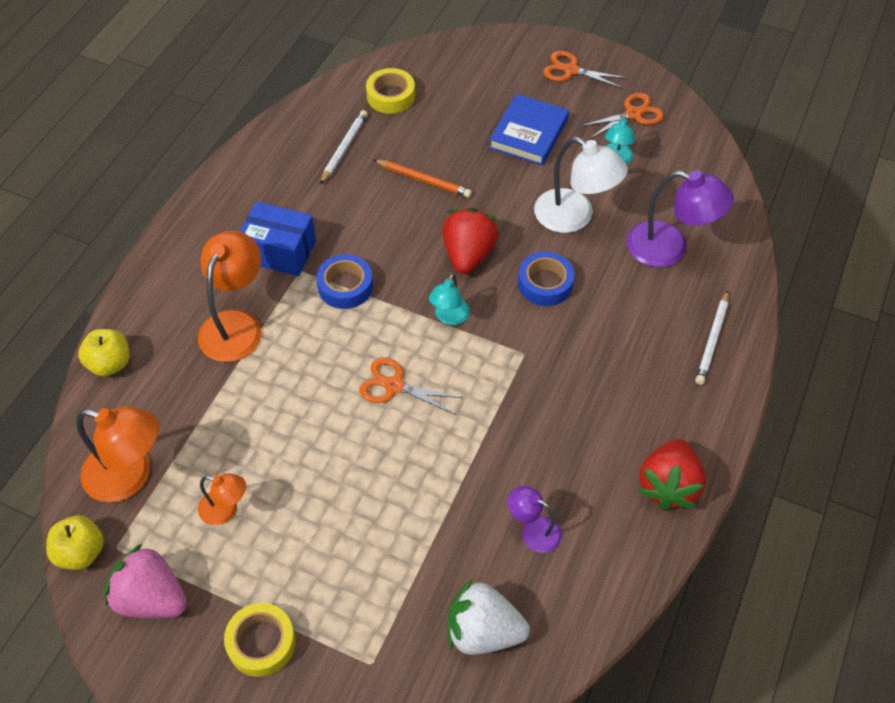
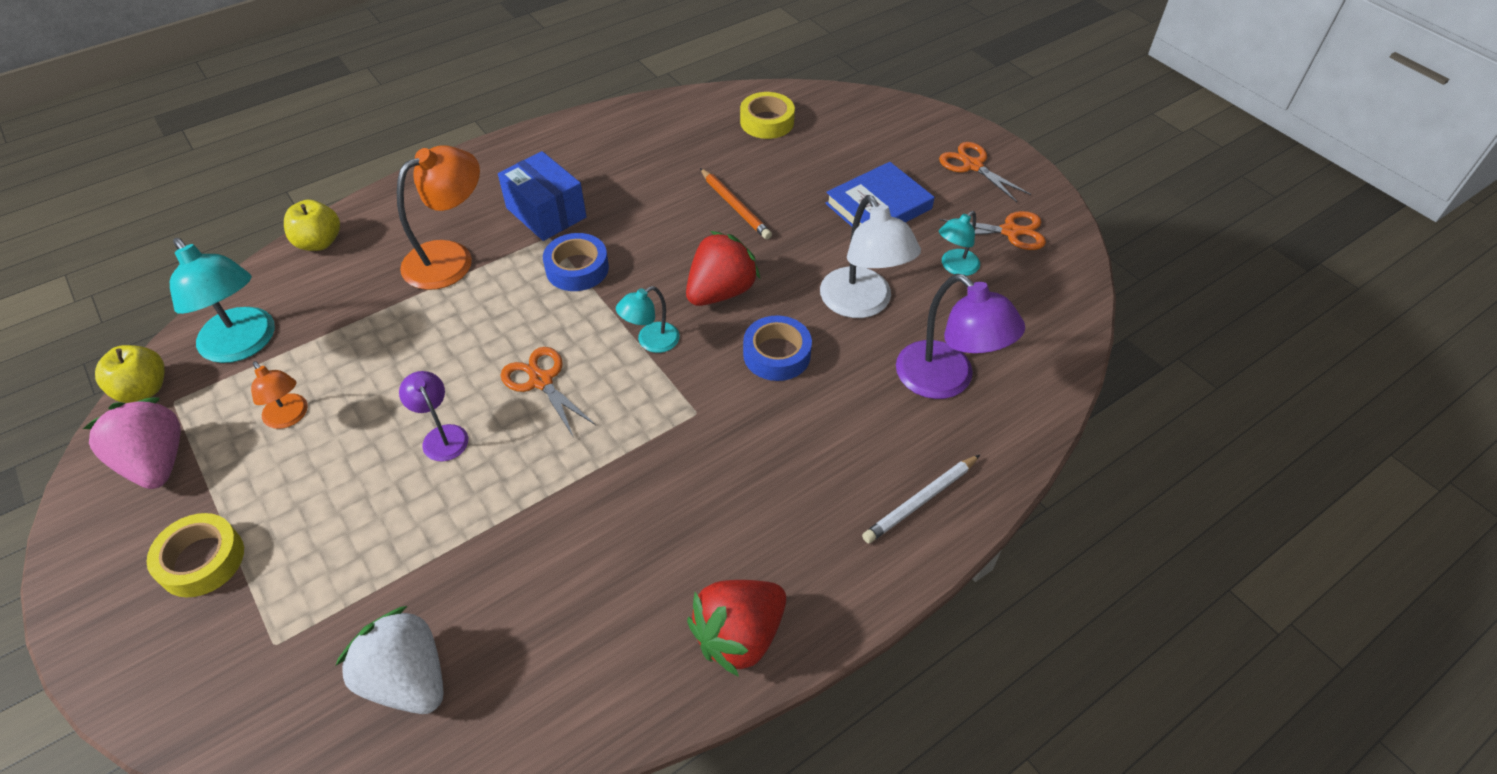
camera: 30 degrees right, 5 degrees down
(130, 476) = (244, 345): orange lamp -> turquoise lamp
(344, 148) = (684, 149): white pencil -> none
(533, 530) = (551, 601): purple lamp -> purple lamp (442, 436)

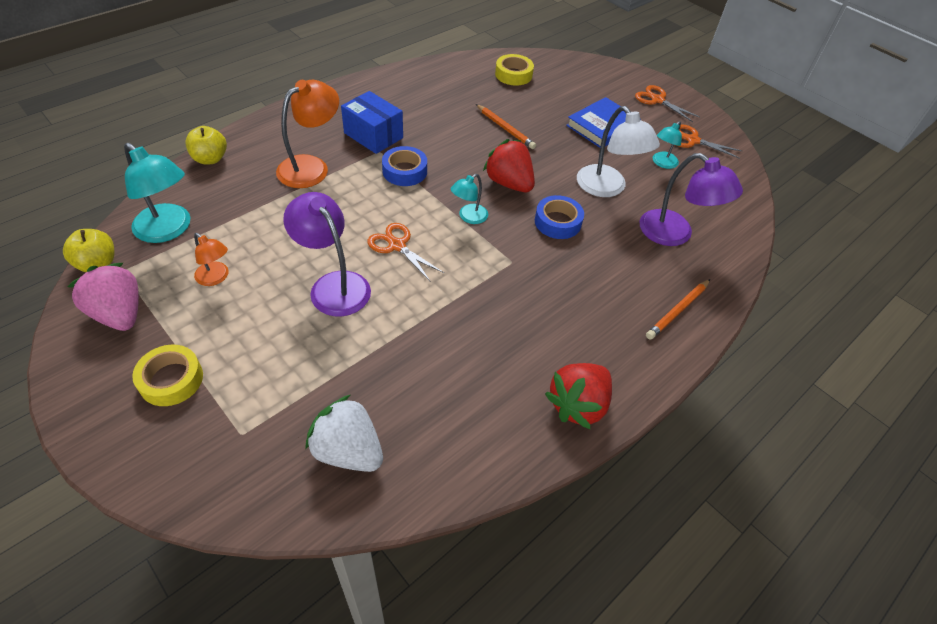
camera: 10 degrees left, 0 degrees up
(442, 436) = (333, 285): purple lamp -> purple lamp, size x1.80
(720, 292) = (509, 183): red strawberry -> red strawberry turned 75 degrees counterclockwise
(920, 501) = (677, 311): white pencil -> orange pencil
(1010, 231) = (692, 140): orange scissors -> orange scissors turned 150 degrees counterclockwise

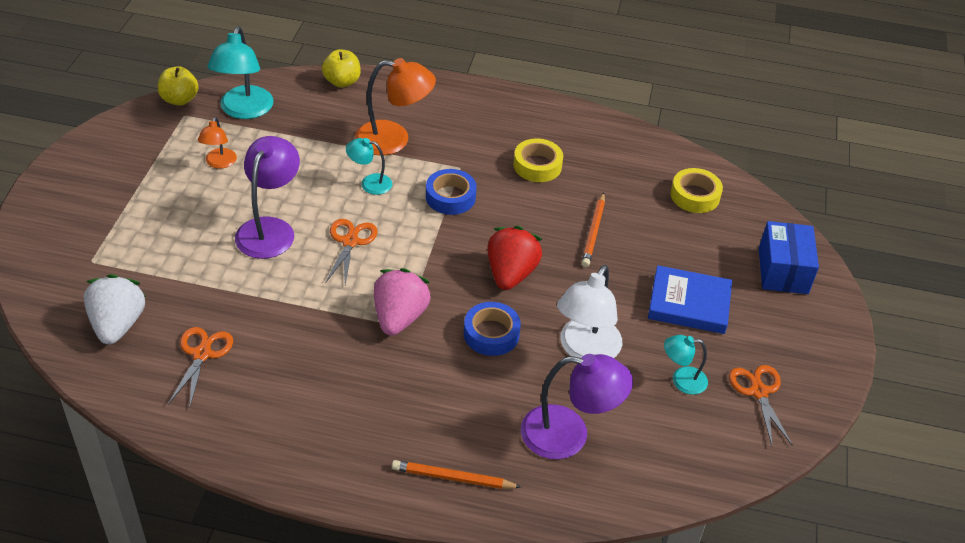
camera: 55 degrees right, 5 degrees down
(119, 314) = (145, 139): pink strawberry -> pink strawberry (399, 317)
(171, 380) = (109, 199): yellow tape -> yellow tape (537, 165)
(373, 135) = (477, 152): blue box -> blue box (783, 271)
(468, 217) = (433, 269): turquoise lamp -> turquoise lamp (369, 183)
(578, 405) = (269, 446): red strawberry -> none
(657, 100) = (801, 331): orange scissors -> orange scissors (202, 354)
(675, 234) = (569, 435): purple lamp -> purple lamp turned 90 degrees counterclockwise

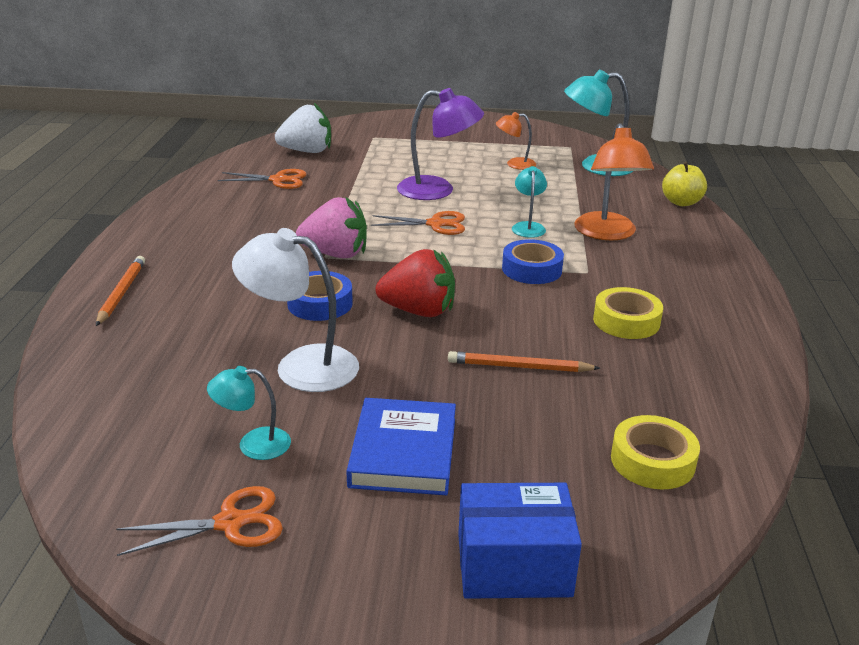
camera: 85 degrees right, 15 degrees down
(179, 99) = (589, 143): yellow apple -> none
(569, 435) = (168, 357): purple lamp -> none
(681, 380) = (253, 444): turquoise lamp -> turquoise lamp turned 90 degrees counterclockwise

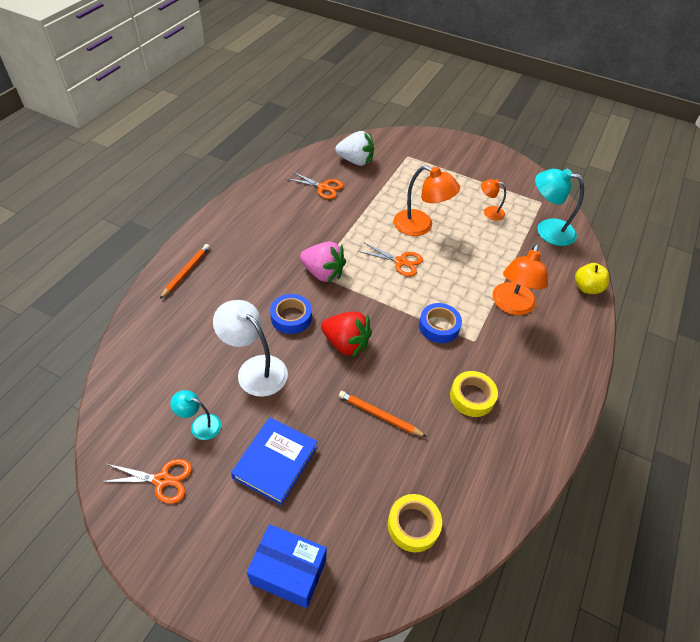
camera: 20 degrees right, 20 degrees up
(437, 190) = (420, 226): purple lamp -> orange lamp
(528, 227) = (461, 282): turquoise lamp -> none

